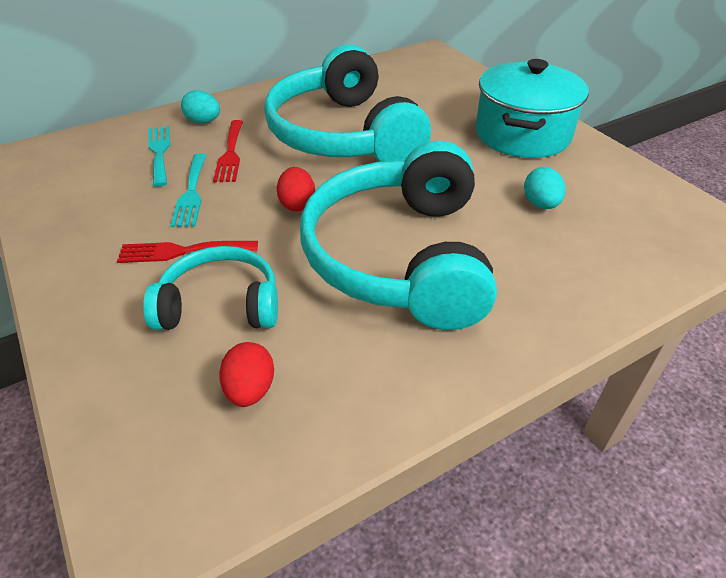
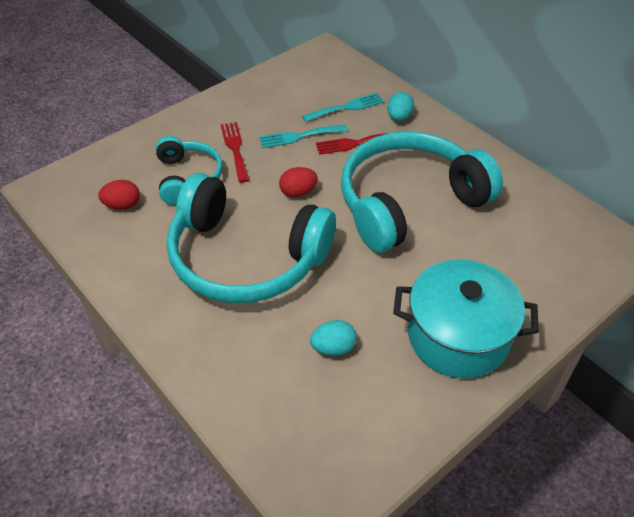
camera: 80 degrees right, 5 degrees up
(400, 256) = (245, 257): turquoise headphones -> turquoise headphones turned 150 degrees counterclockwise

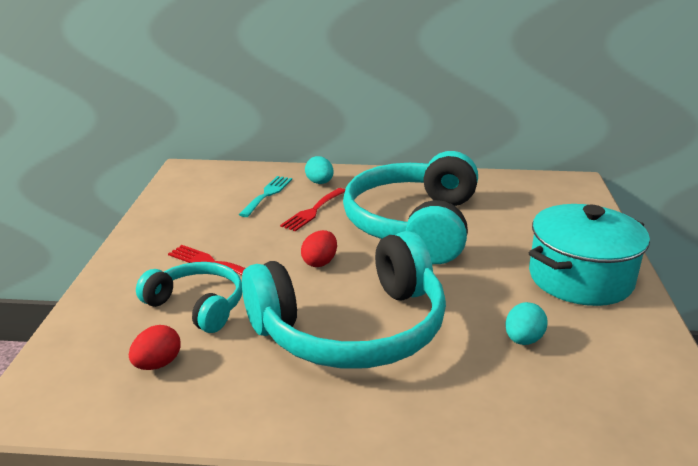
camera: 45 degrees left, 20 degrees down
(299, 136) = (258, 228): turquoise fork -> none

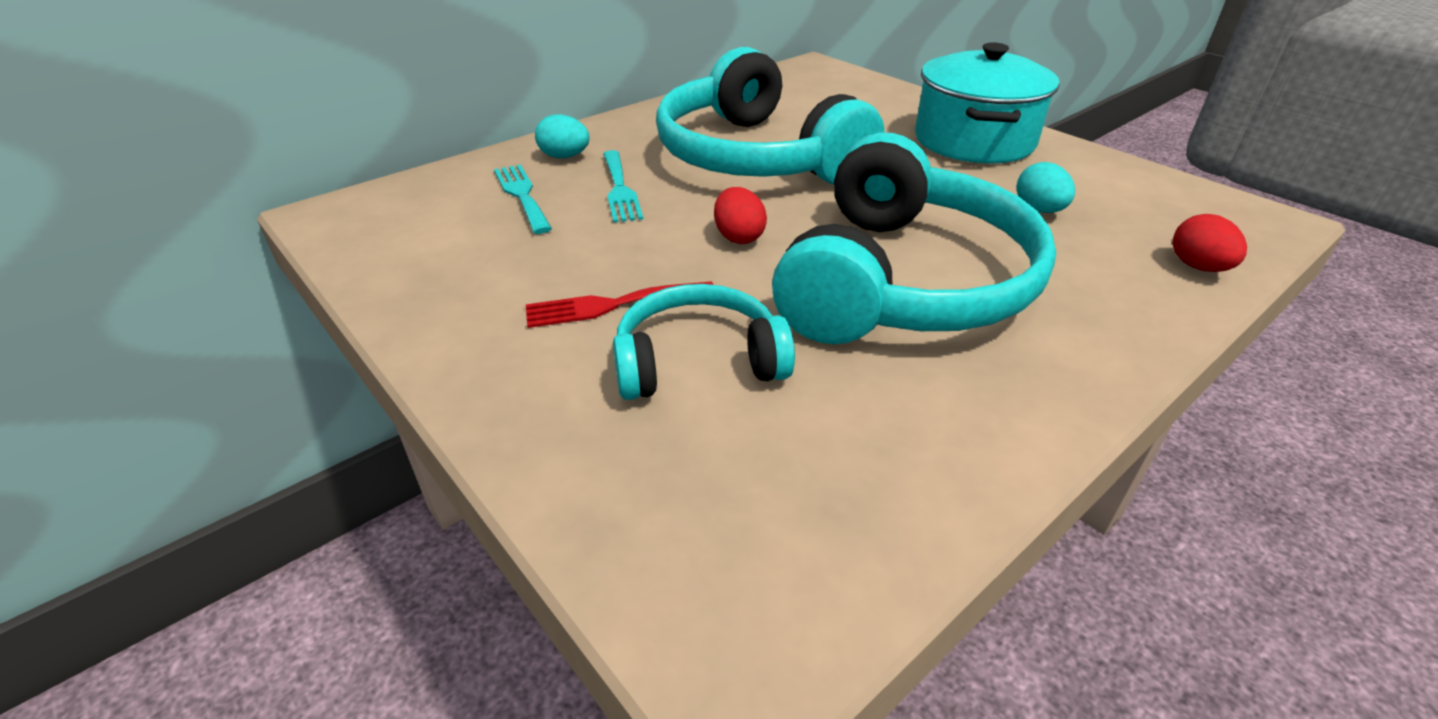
camera: 45 degrees left, 10 degrees up
(157, 364) = (794, 458): red egg -> red egg (1197, 267)
(313, 211) = (620, 189): red fork -> turquoise fork

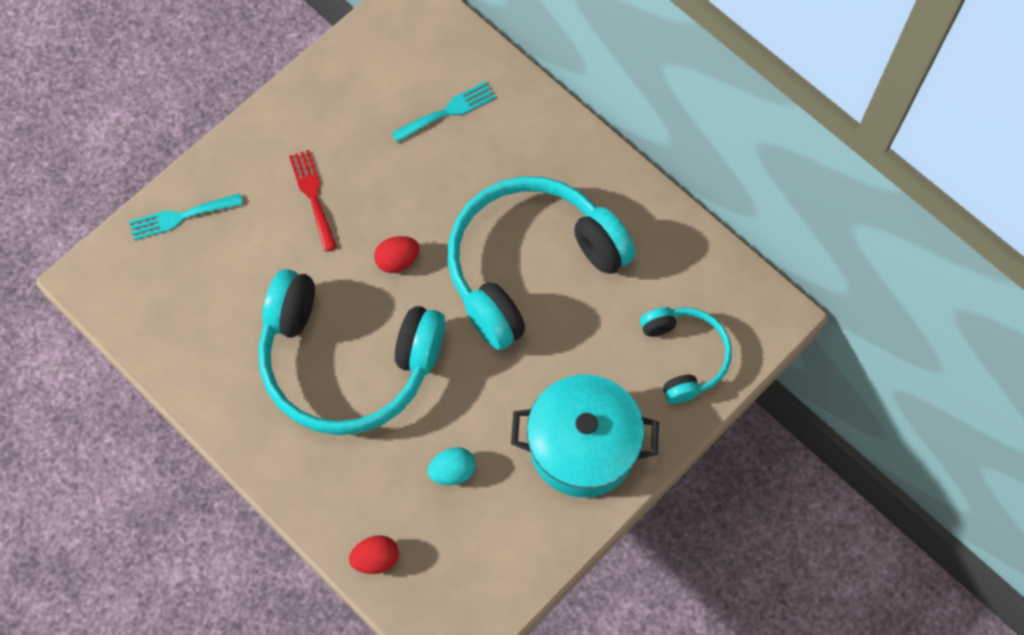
camera: 85 degrees right, 30 degrees up
(564, 157) = (516, 124): turquoise egg -> none
(620, 189) = (463, 174): turquoise fork -> turquoise fork (180, 217)
(698, 361) = (262, 248): turquoise headphones -> turquoise headphones (684, 356)

